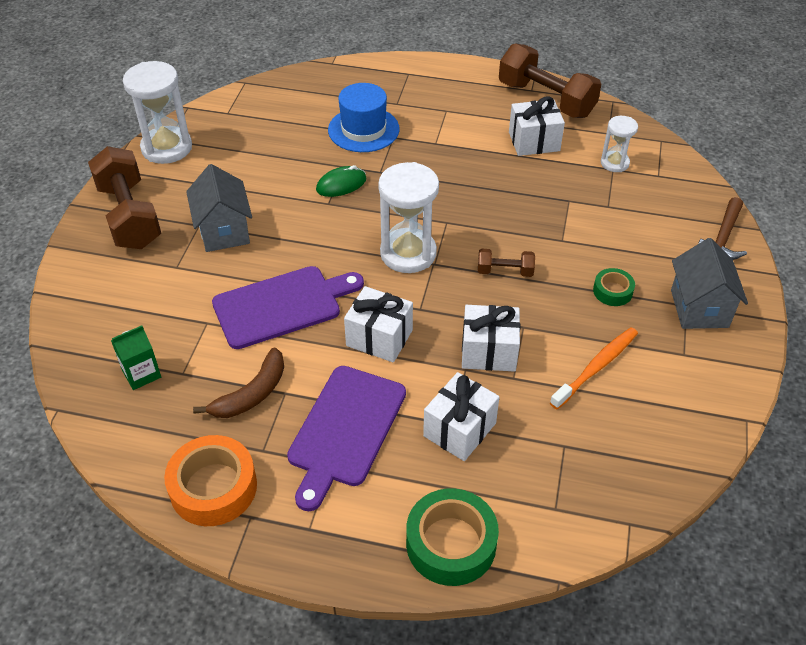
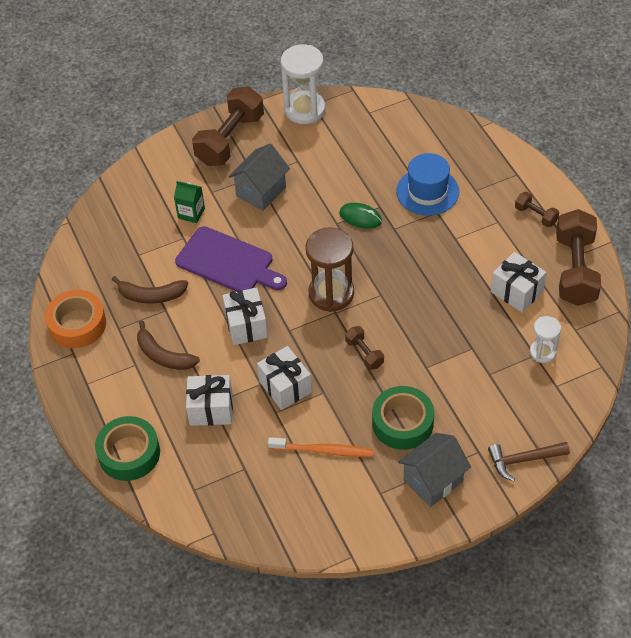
camera: 55 degrees right, 5 degrees up
(141, 374) = (122, 237): green carton -> green carton (191, 213)
(345, 430) = (163, 355): purple cutting board -> brown banana
(408, 253) = (331, 293): white hourglass -> brown hourglass
(464, 88) = (536, 215): none -> brown dumbbell
(612, 291) = (402, 423): green tape -> green tape, size x1.86

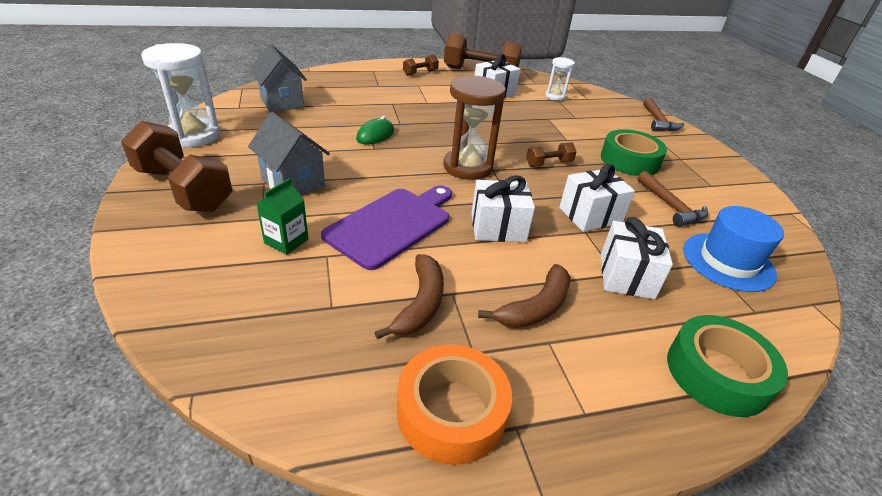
camera: 85 degrees left, 15 degrees down
(323, 450) = (671, 206): orange toothbrush -> brown hammer
(427, 191) = (365, 102): blue hat -> blue hat (728, 261)
(433, 481) = (689, 159): grey house -> grey house (282, 102)

